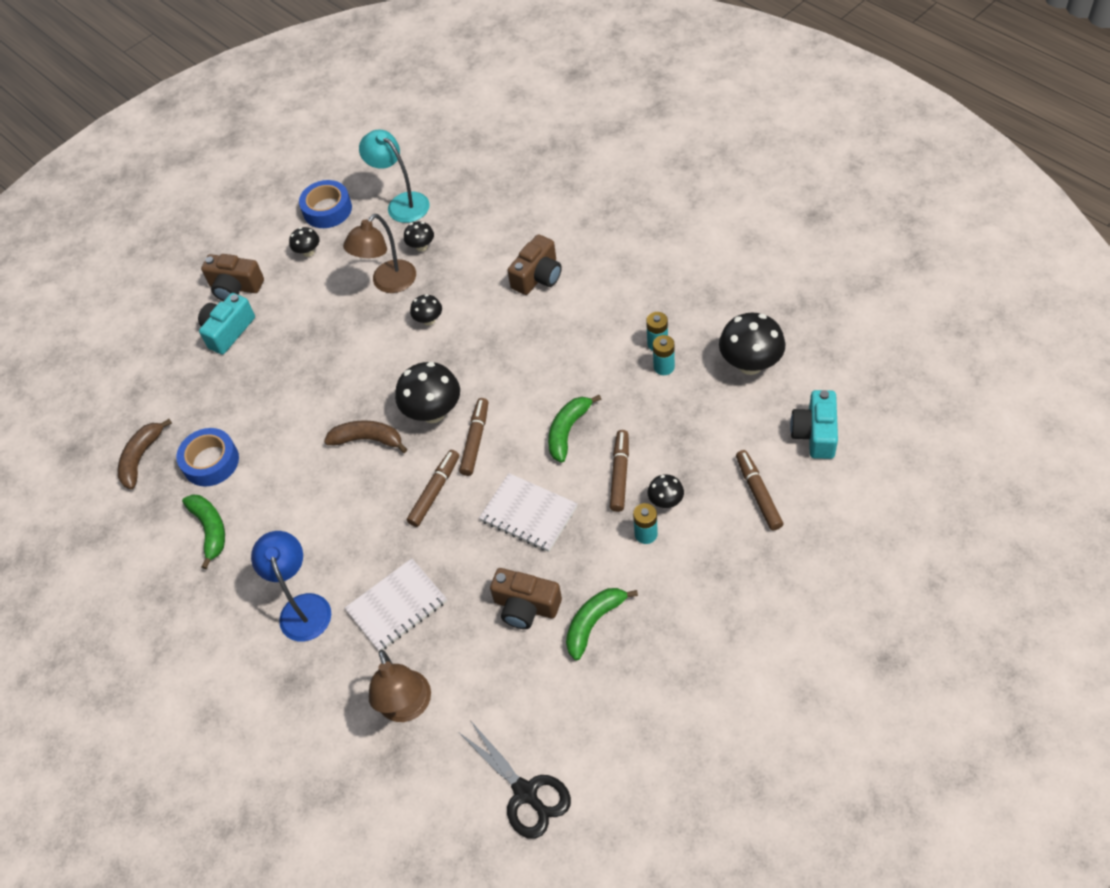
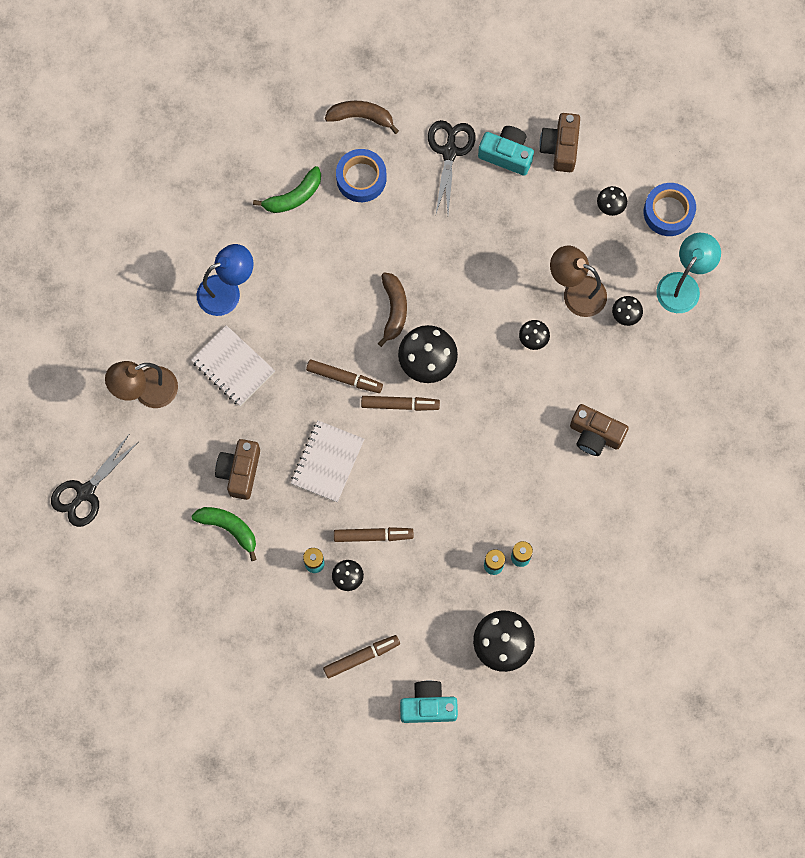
camera: 75 degrees right, 20 degrees up
(208, 379) = (449, 151): none -> black scissors
(568, 431) = (416, 485): green banana -> none

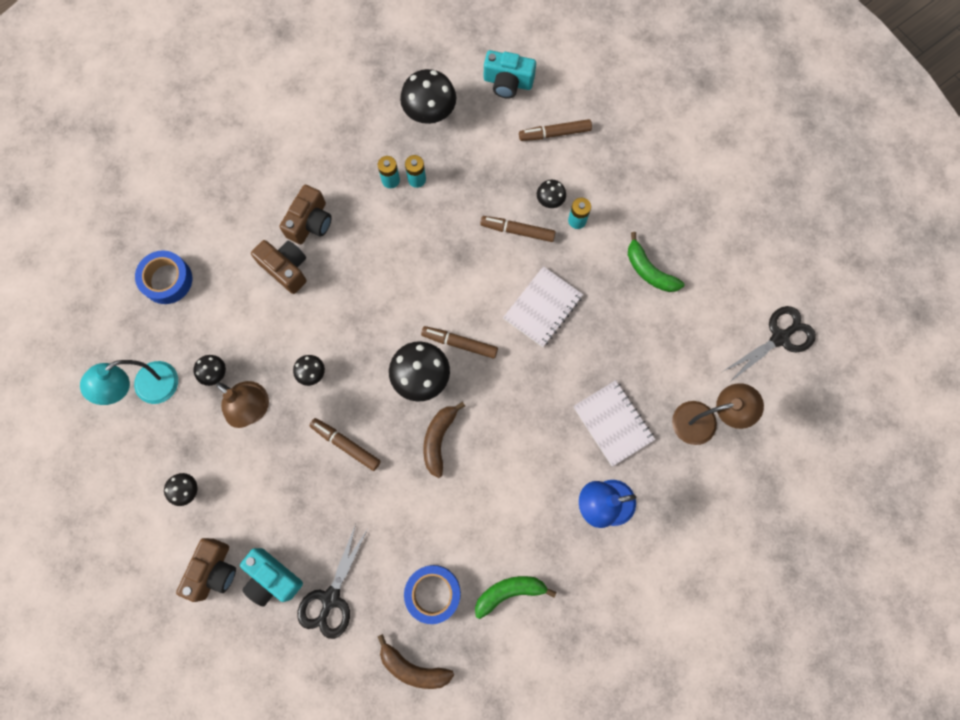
camera: 165 degrees left, 0 degrees up
(240, 471) = (628, 320): brown camera -> brown camera (310, 222)
(344, 378) = (506, 383): brown marker -> brown marker (346, 445)
(668, 212) = (132, 468): blue tape -> blue tape (167, 280)

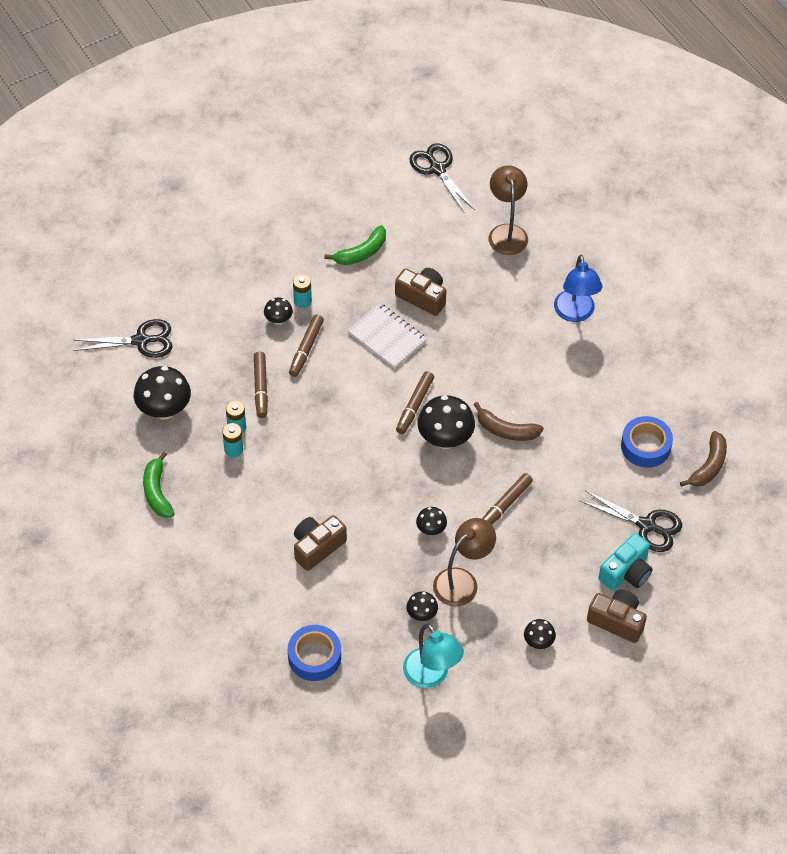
camera: 85 degrees left, 20 degrees down
(310, 222) = (269, 523): brown camera -> brown camera (422, 297)
(508, 82) = (141, 341): turquoise camera -> black scissors
(509, 592) = (647, 389): green banana -> green banana (157, 492)
(555, 133) = (207, 308): brown marker -> brown marker (261, 388)
(613, 423) = (503, 297): white notebook -> none

